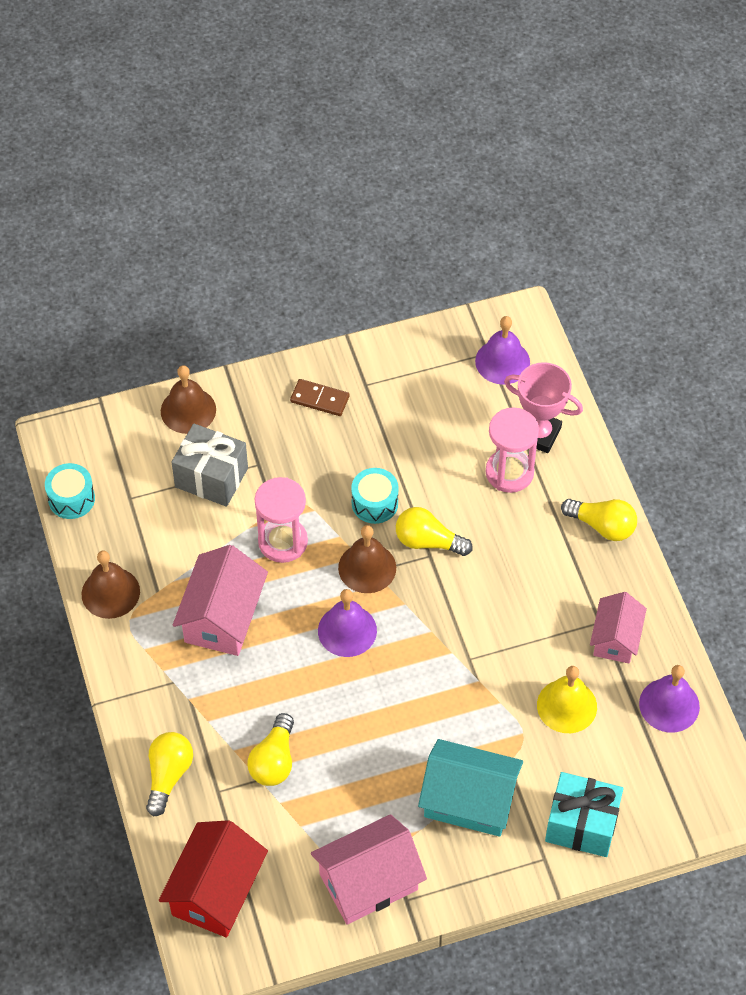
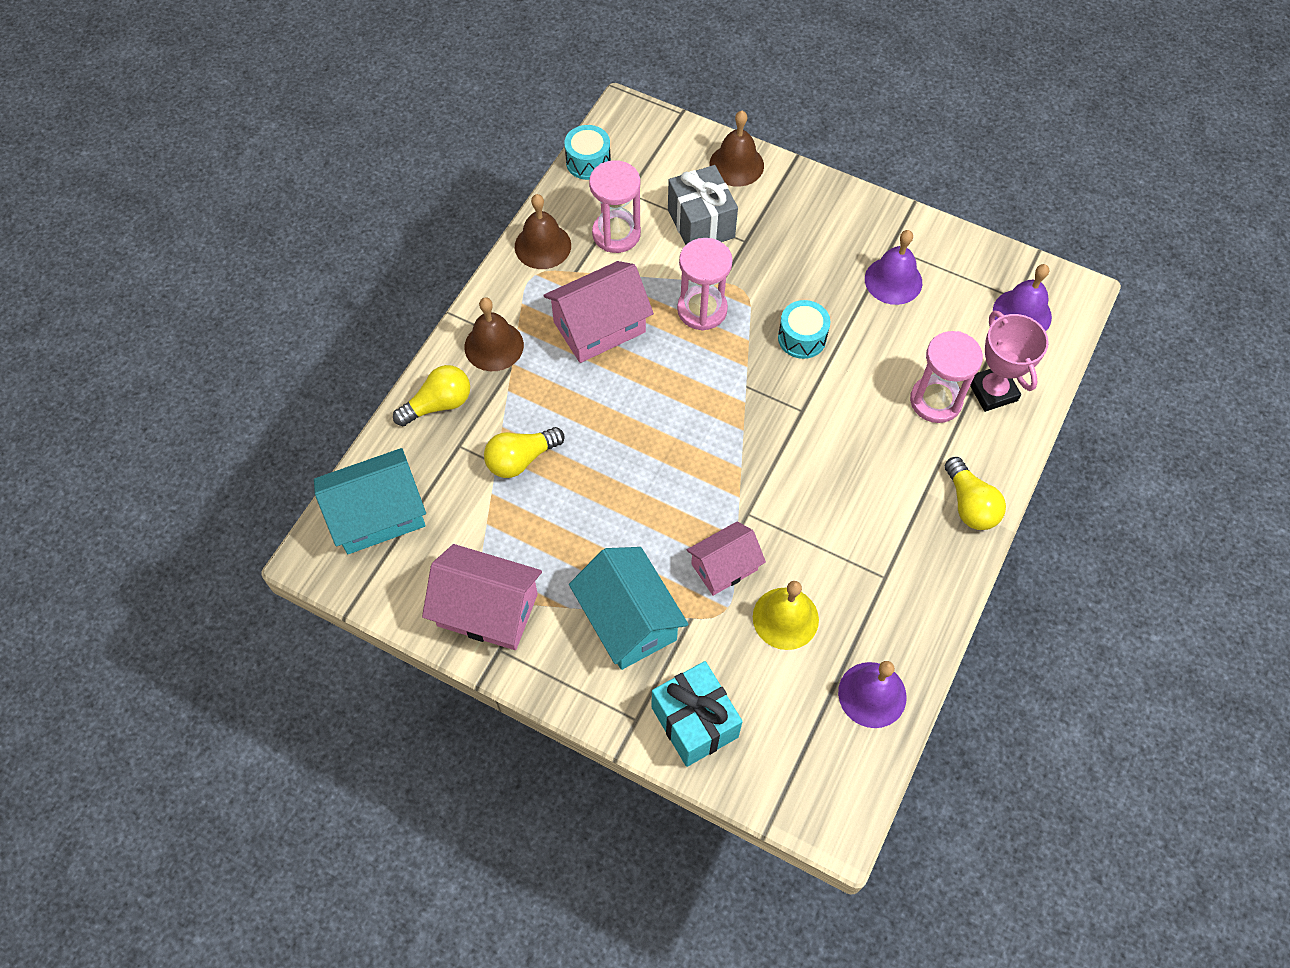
camera: 45 degrees right, 5 degrees up
(156, 537) = (616, 234): none -> pink hourglass
(216, 891) = (378, 515): red house -> turquoise house
(320, 399) = (843, 231): brown domino -> none
(347, 630) = (678, 412): purple bell -> purple bell (893, 280)
(367, 567) = (744, 379): brown bell -> brown bell (494, 346)
(428, 541) = (812, 399): yellow light bulb -> none
(615, 638) = (884, 602): pink house -> pink house (724, 567)

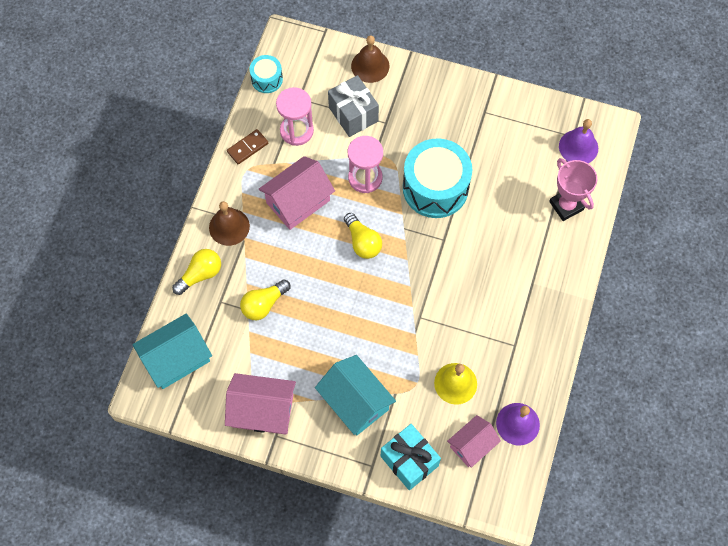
camera: 10 degrees left, 5 degrees up
(542, 246) = (247, 148): brown bell -> brown domino
(724, 567) = (410, 356): pink house -> pink house (472, 445)
(802, 338) = (435, 188): turquoise drum -> turquoise drum, size x2.01
(893, 280) = (490, 136): purple bell -> none
(935, 401) = (530, 218): pink hourglass -> none
(969, 504) = (561, 287): yellow light bulb -> yellow light bulb (362, 242)

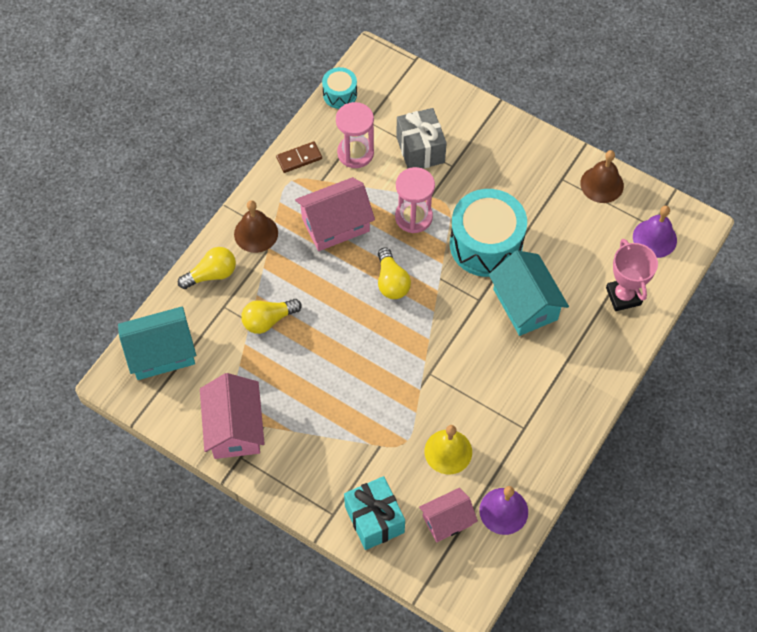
camera: 15 degrees right, 5 degrees down
(263, 410) = (234, 428): pink house -> pink house turned 60 degrees clockwise
(355, 402) = (335, 443): turquoise house -> turquoise house (525, 304)
(370, 66) = (452, 105): brown bell -> brown bell (602, 184)

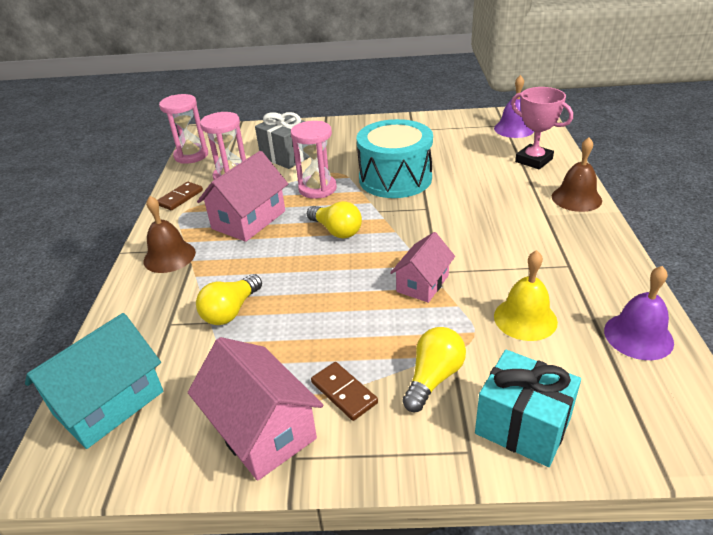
camera: 30 degrees left, 25 degrees down
(211, 274) = (137, 305): yellow light bulb -> yellow light bulb (433, 378)
(294, 433) = (344, 393): none -> brown domino
(340, 94) = (191, 155): turquoise drum -> pink hourglass
(447, 520) = (598, 378): pink house -> pink house (422, 283)
(525, 304) = (467, 195): turquoise house -> none
(602, 184) = (444, 122): brown bell -> brown bell (576, 198)

